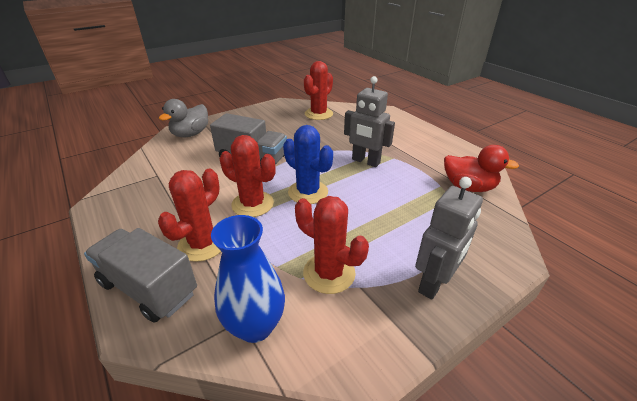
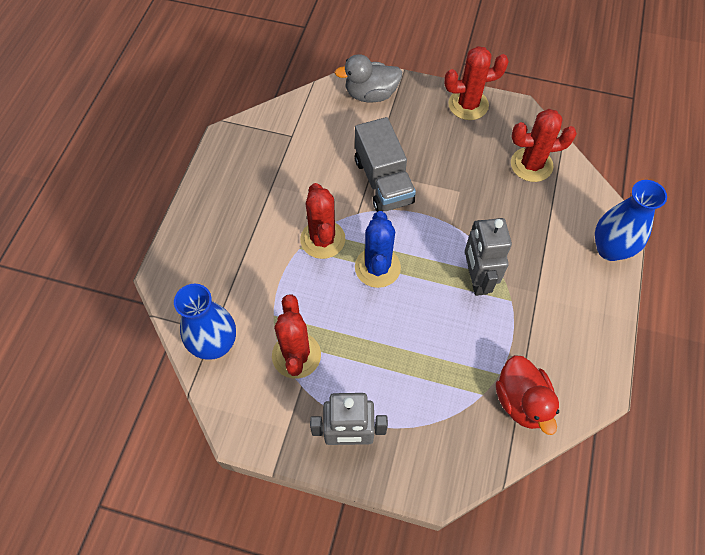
camera: 50 degrees right, 25 degrees up
(148, 288) = (190, 255): grey truck -> none
(202, 244) = (251, 247): red cactus -> red cactus (468, 105)
(396, 118) = (610, 249): none -> blue vase

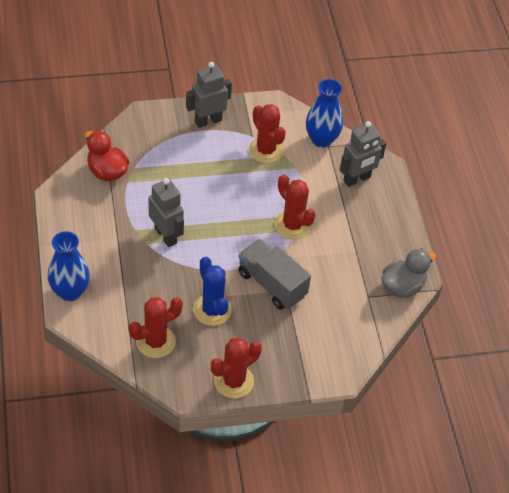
camera: 150 degrees right, 10 degrees down
(210, 270) = (357, 179): none -> grey robot
(371, 94) = (325, 359): grey duck -> grey duck (402, 286)
(377, 267) = (242, 219): blue cactus -> blue cactus (212, 310)

